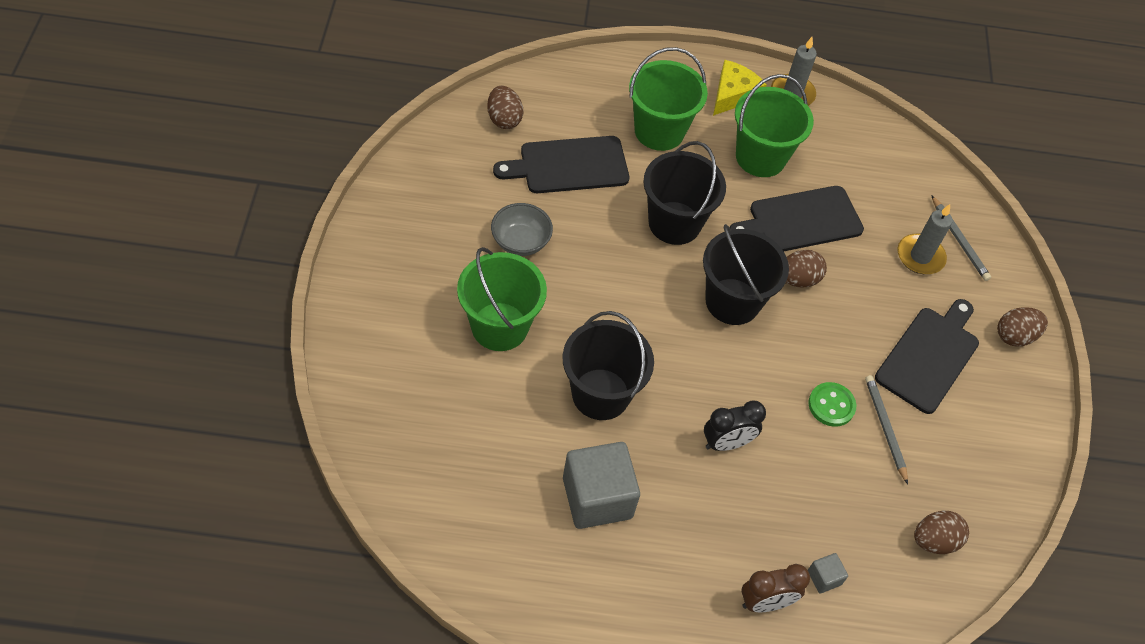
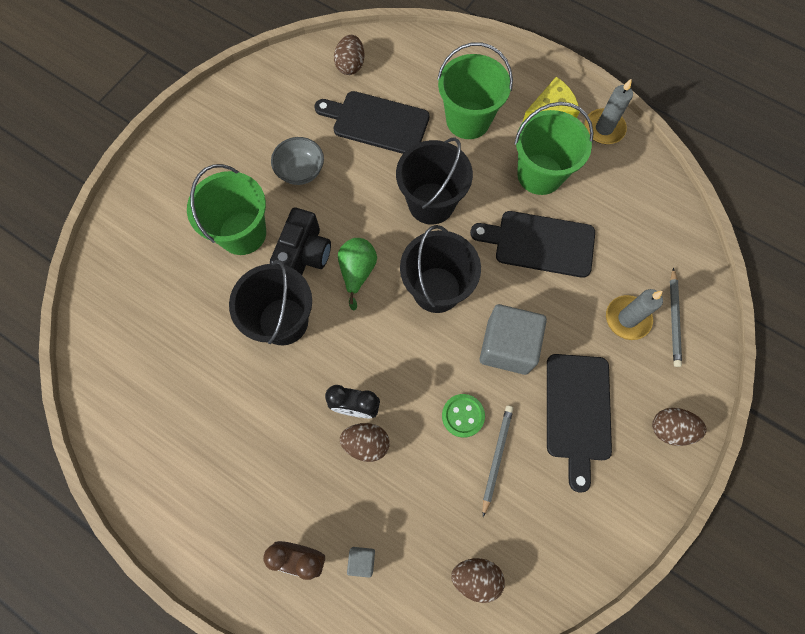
camera: 35 degrees right, 15 degrees up
(579, 321) = (304, 254): none -> black camera
(597, 498) = (228, 404): grey cube -> grey cube (507, 346)
(644, 316) = (357, 272): none -> green pear
(798, 279) = (504, 294): brown egg -> brown egg (366, 443)
(929, 356) = (577, 412): black cutting board -> black cutting board turned 120 degrees clockwise

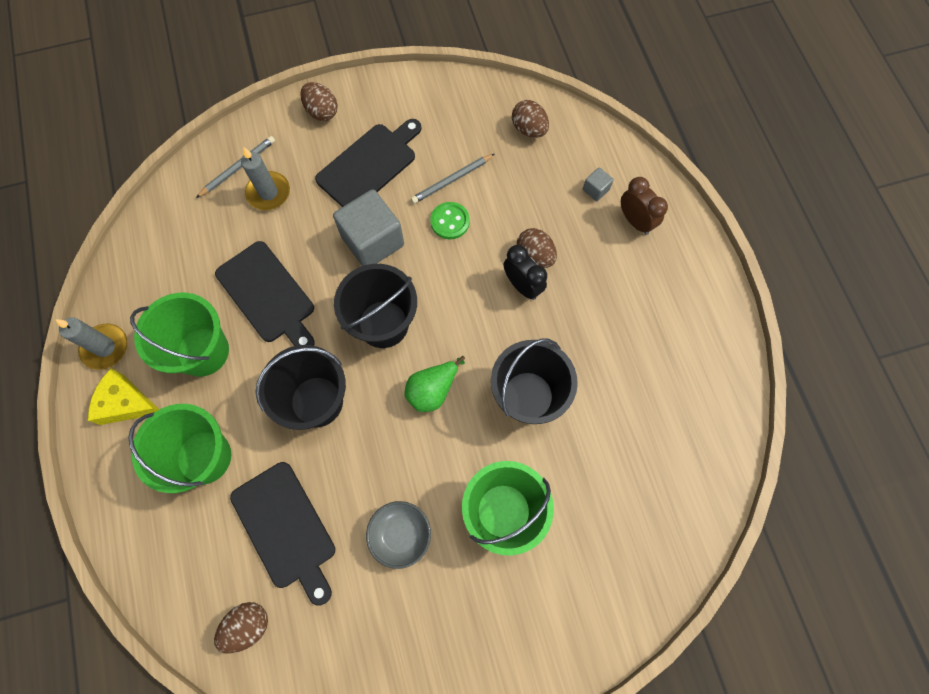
camera: 140 degrees left, 0 degrees up
(304, 254) = (464, 443): black camera -> none

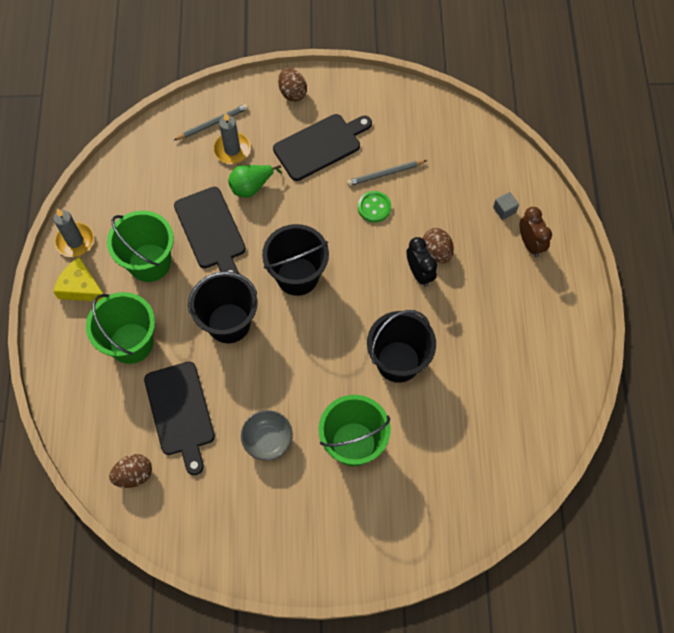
camera: 15 degrees right, 5 degrees down
(372, 241) = (306, 208): grey cube -> none
(432, 390) = (323, 337): green pear -> green pear (251, 186)
(529, 129) = (462, 146): brown egg -> none

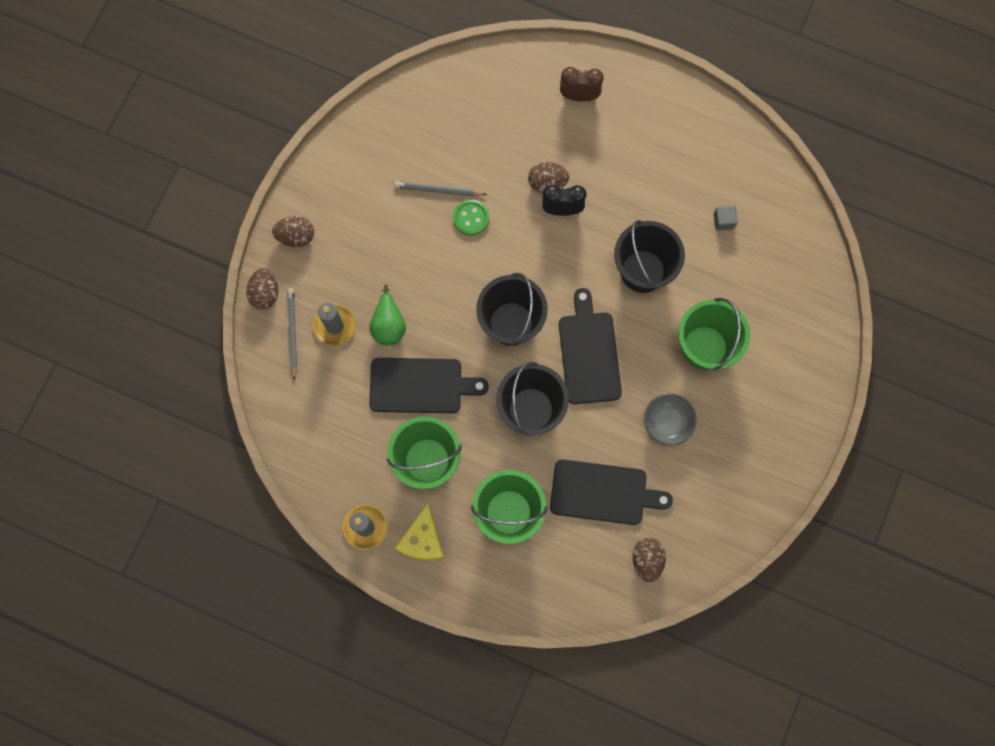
camera: 65 degrees left, 10 degrees up
(81, 287) = (422, 539): yellow cheese -> yellow cheese turned 45 degrees counterclockwise
(235, 92) = (265, 293): none -> brown egg
(320, 146) = (374, 237): black cutting board -> black cutting board (589, 353)
(385, 174) = (438, 190): grey pencil -> grey pencil turned 90 degrees clockwise
(504, 210) = (532, 100): grey cube -> grey cube (723, 221)

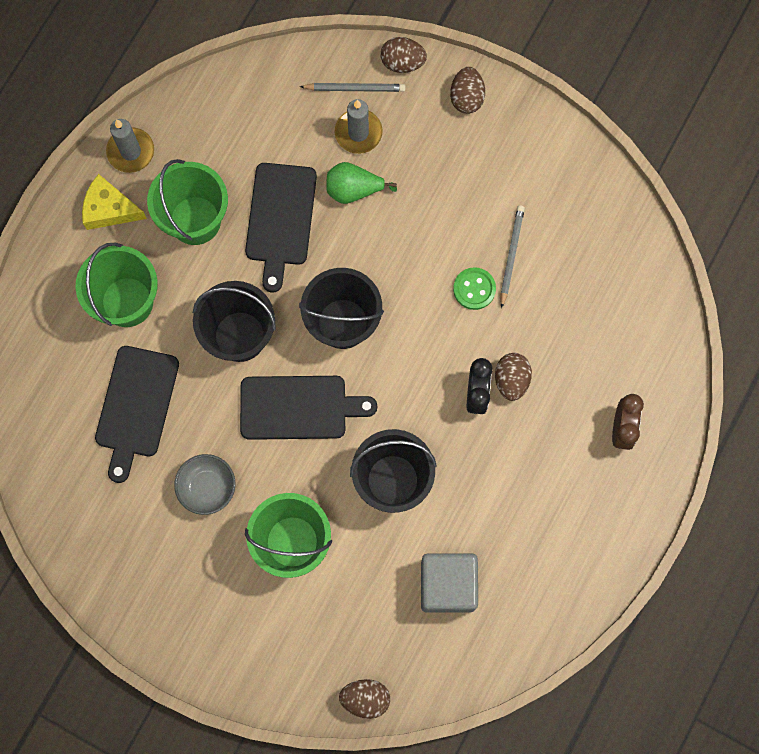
camera: 95 degrees right, 0 degrees up
(647, 560) = (54, 447): brown egg -> brown egg (365, 698)
(723, 221) = (447, 585): grey cube -> grey cube, size x2.30

